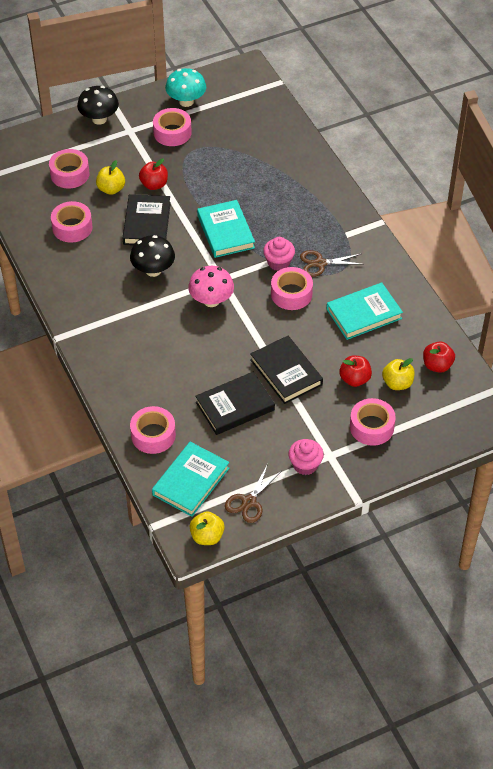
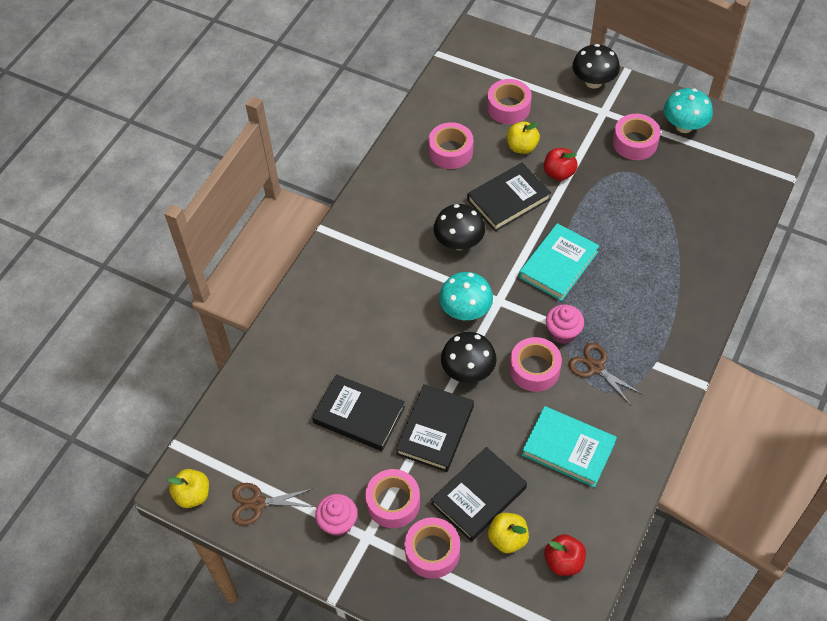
camera: 55 degrees right, 5 degrees up
(153, 435) = (272, 373): pink tape -> pink tape (393, 503)
(191, 481) = (244, 439): turquoise book -> none
(211, 300) = (465, 311): pink mushroom -> turquoise mushroom
(259, 328) = (468, 371): none -> black mushroom
(354, 379) = (479, 496): red apple -> black book

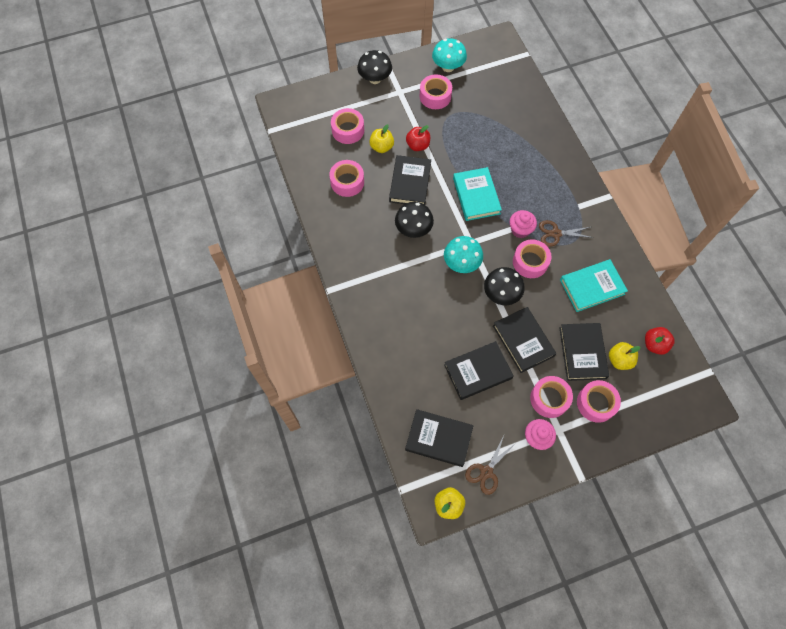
camera: 50 degrees left, 10 degrees up
(254, 435) = (439, 438): none -> black book

